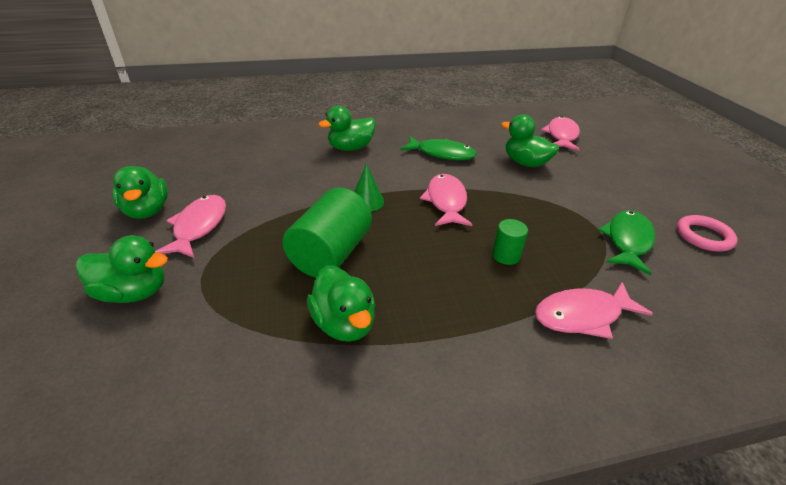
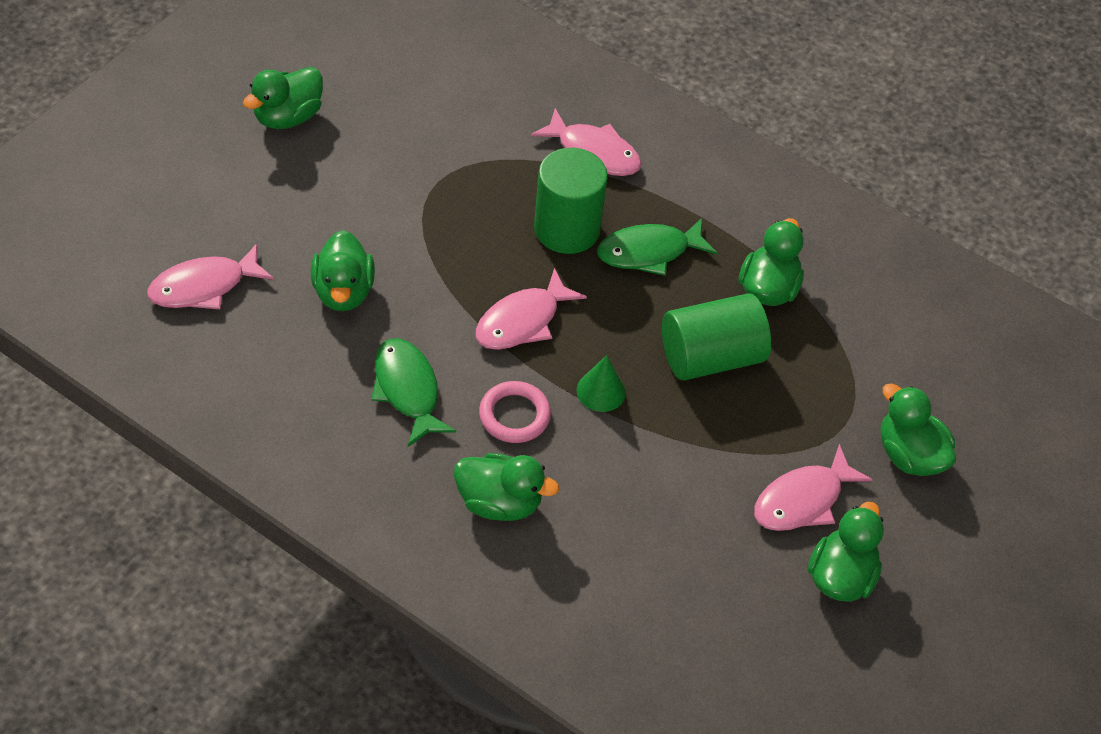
camera: 135 degrees left, 15 degrees up
(506, 255) = (567, 229): green cylinder -> green cylinder, size x2.03
(627, 241) = (442, 151): green fish -> green fish (649, 252)
(694, 200) = (288, 117): none -> green duck
(703, 236) = (371, 99): pink ring -> pink ring (514, 415)

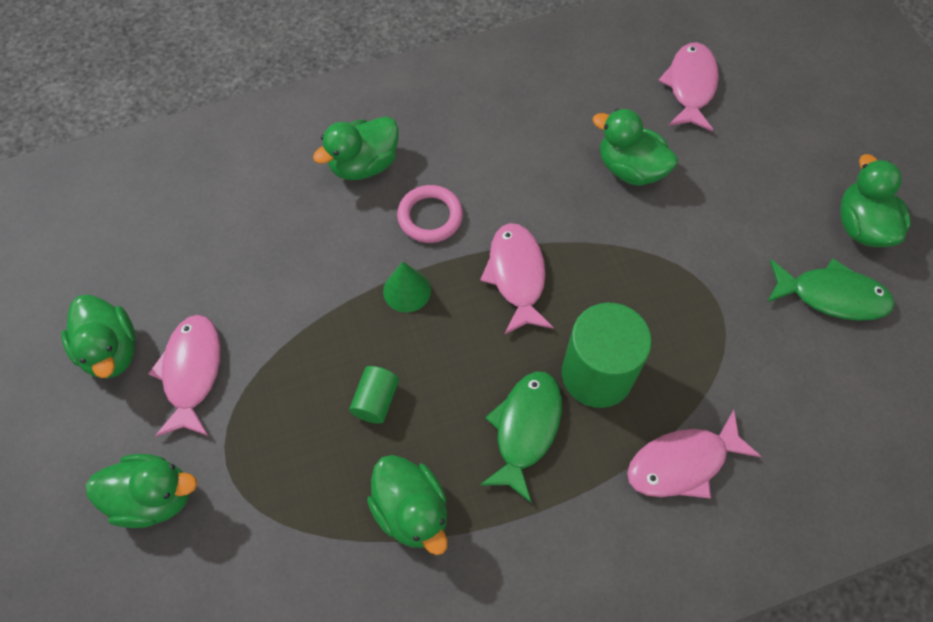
camera: 130 degrees right, 10 degrees up
(407, 390) = (505, 161): green fish -> green fish (832, 296)
(711, 357) = (376, 400): green cylinder -> green cylinder, size x0.49

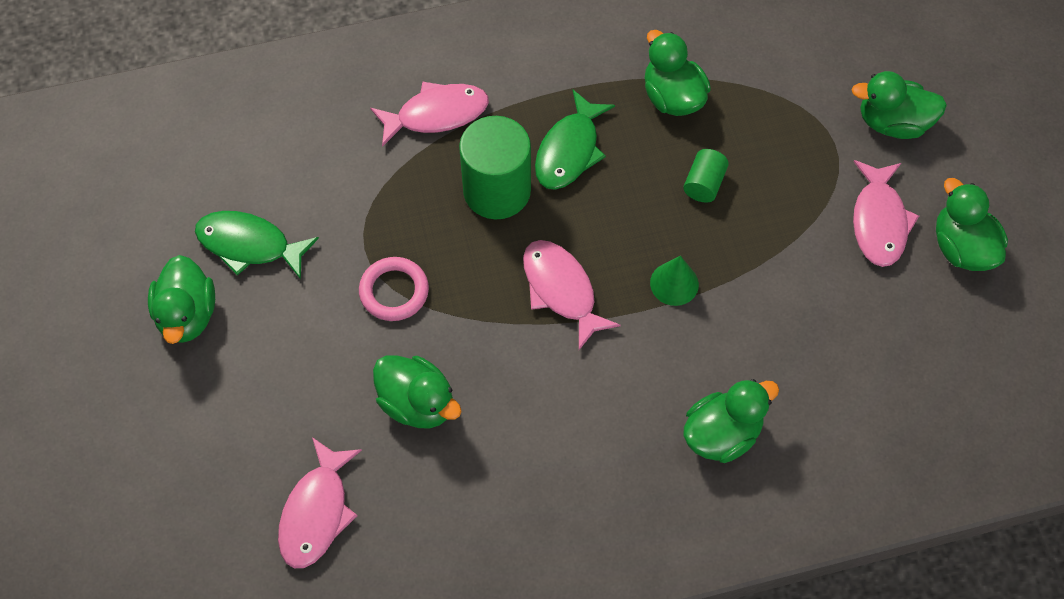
camera: 175 degrees left, 0 degrees up
(430, 217) = (648, 362): pink ring -> pink ring (394, 291)
(516, 275) = (561, 290): pink fish -> pink fish turned 150 degrees clockwise

